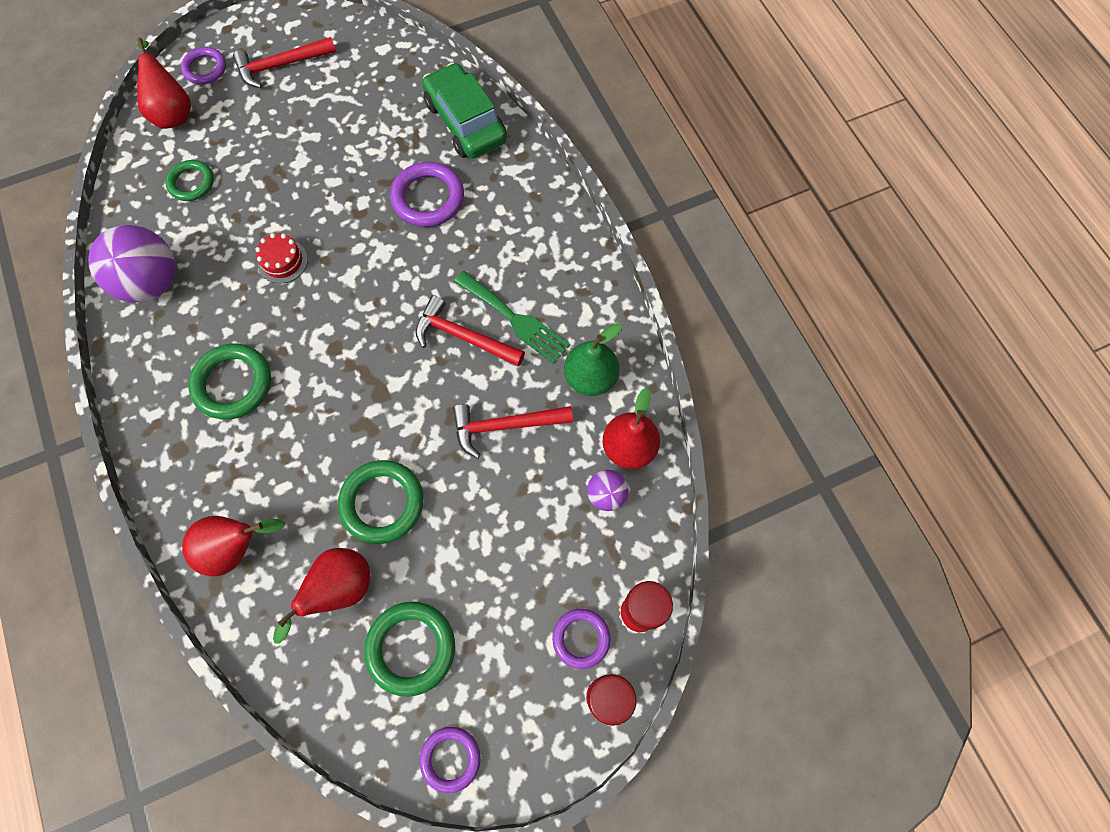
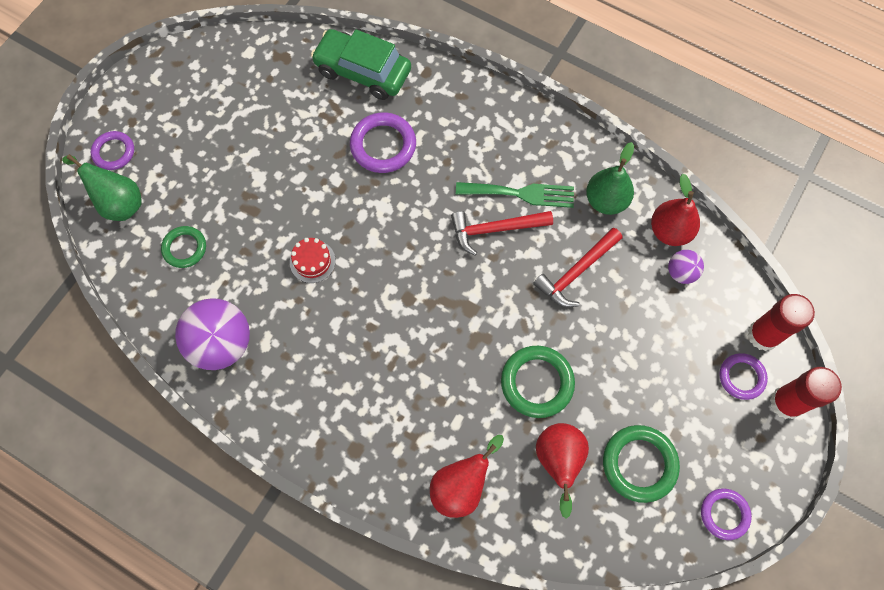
camera: 35 degrees left, 0 degrees up
(174, 113) = (119, 203): red pear -> green pear
(233, 383) = (354, 375): green ring -> none
(281, 65) = (176, 113): red hammer -> none

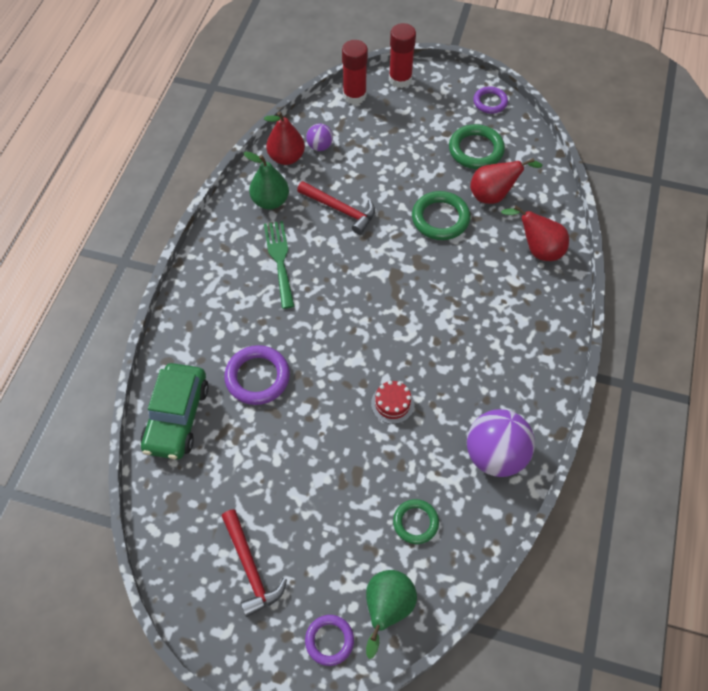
camera: 105 degrees left, 10 degrees down
(495, 229) = (319, 271): red hammer -> red hammer (250, 568)
(741, 377) = (390, 103): purple ring -> none

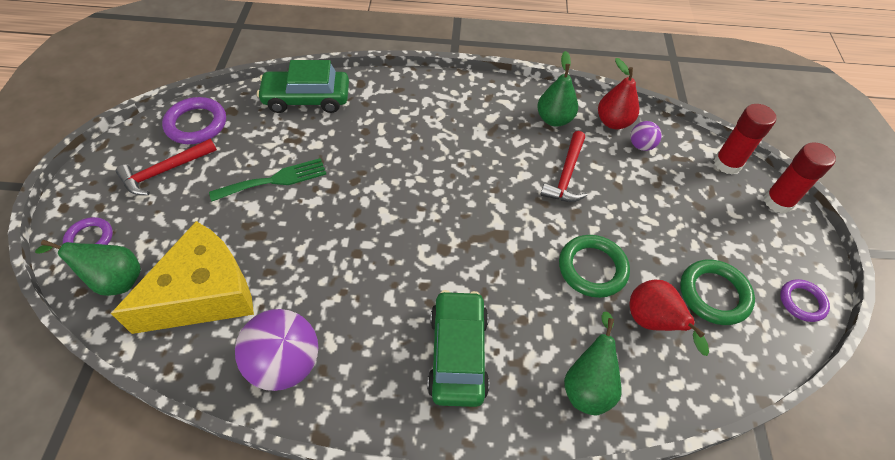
camera: 75 degrees right, 5 degrees down
(257, 377) = (354, 144): purple ring -> purple ring (196, 124)
(279, 260) = (487, 137): green fork -> green fork (275, 180)
(392, 404) = (339, 254): red cake -> none
(415, 522) = (204, 293): green ring -> yellow cheese
(503, 327) = (457, 354): none -> green car
(537, 249) = (587, 385): red pear -> green pear

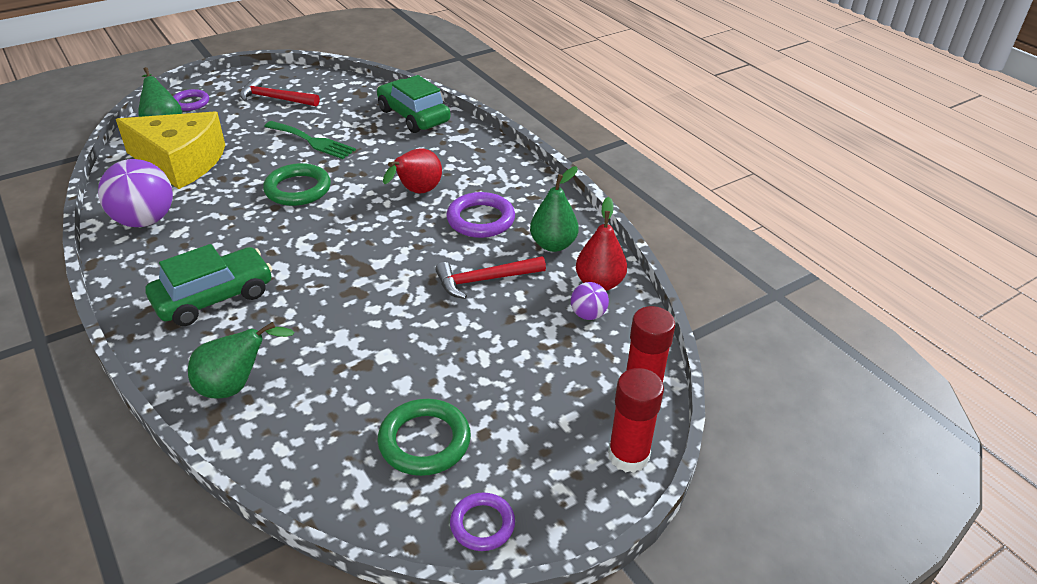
camera: 55 degrees right, 15 degrees down
(196, 124) = (333, 88): purple ring -> purple ring (480, 219)
(592, 268) = (378, 340): green ring -> green ring (298, 189)
(652, 323) = (344, 405): red pear -> red pear (416, 192)

